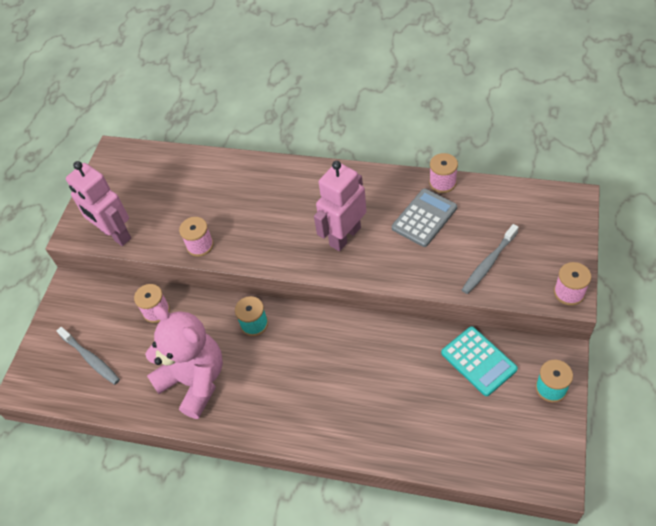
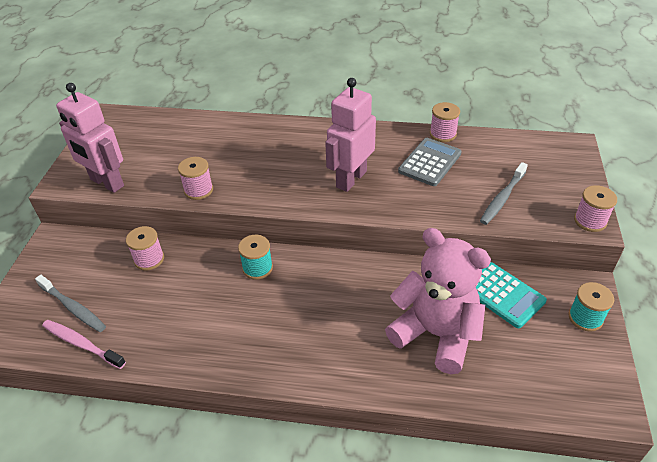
camera: 10 degrees left, 10 degrees down
(100, 395) = (82, 344): none -> pink toothbrush
(194, 381) = (192, 325): pink teddy bear -> pink teddy bear (436, 334)

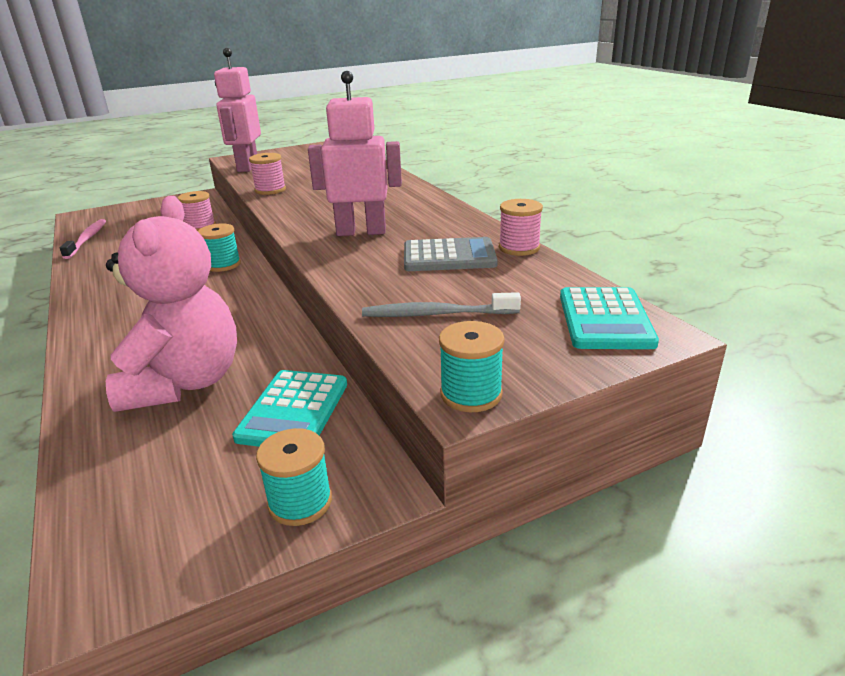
camera: 55 degrees right, 15 degrees down
(73, 307) = (126, 224): grey toothbrush -> none
(550, 151) = (604, 319): none -> turquoise calculator
(590, 221) = (471, 394): pink spool -> turquoise spool

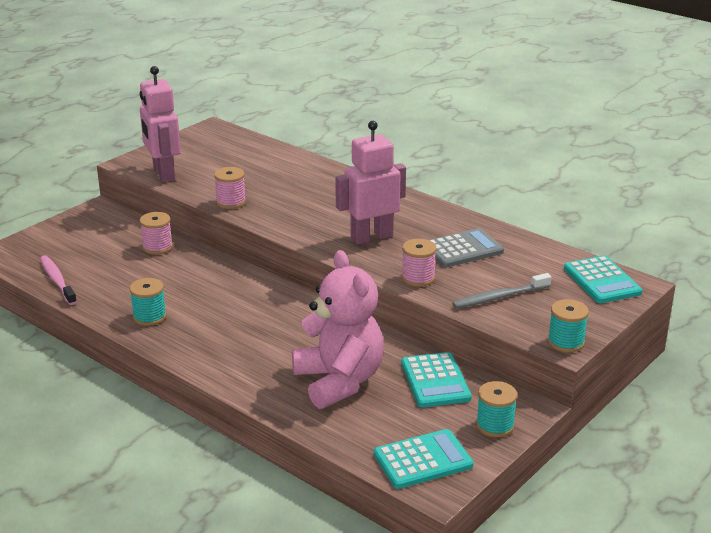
camera: 25 degrees left, 0 degrees up
(140, 530) = (423, 460): none -> turquoise calculator
(223, 265) = (238, 283): turquoise spool -> turquoise spool (149, 317)
(519, 248) = (505, 233): pink spool -> pink spool (418, 278)

